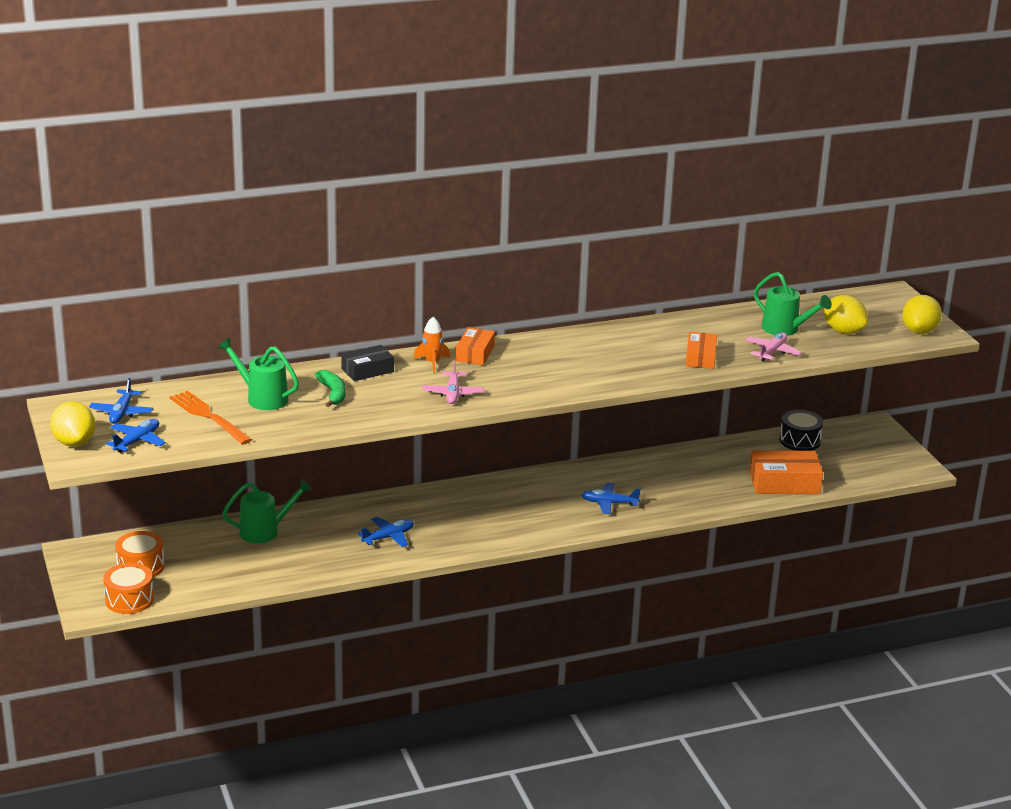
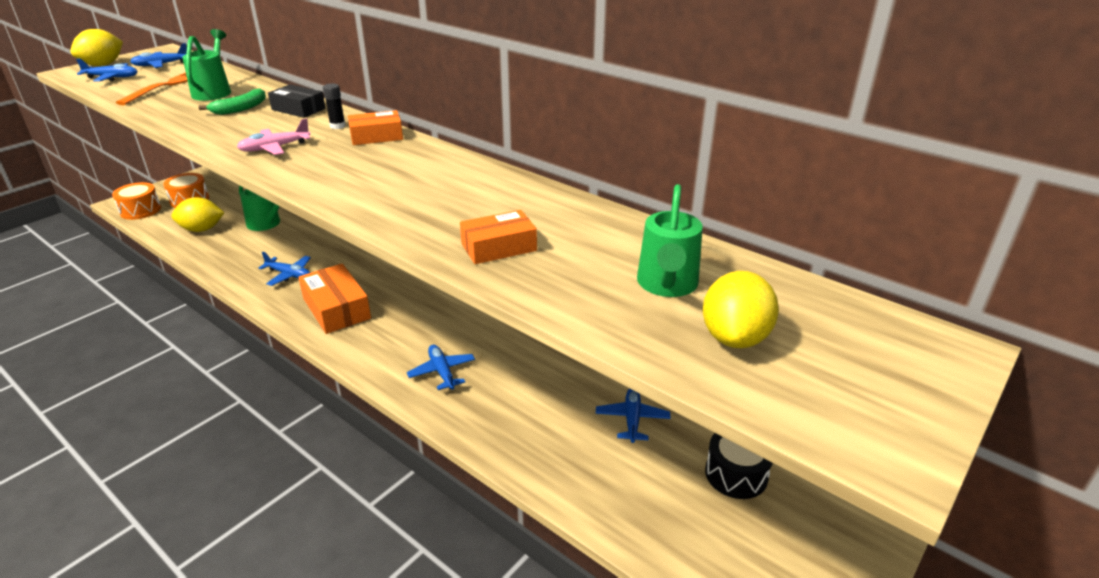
camera: 60 degrees right, 5 degrees up
(432, 363) = (337, 126): orange rocket -> black glue stick
(725, 453) = (632, 419): none -> blue plane
(772, 352) = (579, 294): pink plane -> none
(784, 483) = (614, 498): orange box -> orange box (336, 308)
(919, 331) = (859, 423): yellow lemon -> yellow lemon (202, 229)

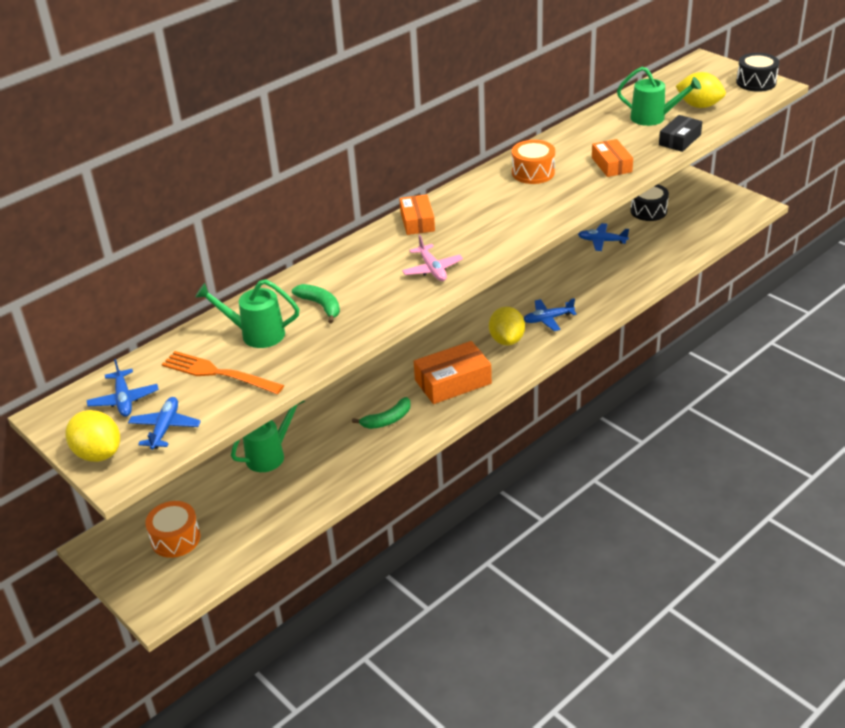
camera: 80 degrees left, 5 degrees up
(140, 210) = (189, 581): orange drum -> orange drum (533, 172)
(202, 229) = (265, 508): yellow lemon -> yellow lemon (507, 340)
(289, 275) = (387, 420): blue plane -> green banana
(298, 109) = (333, 270): black box -> black box (679, 140)
(337, 126) = (387, 243): black glue stick -> none
(892, 426) = (756, 82): none -> black drum

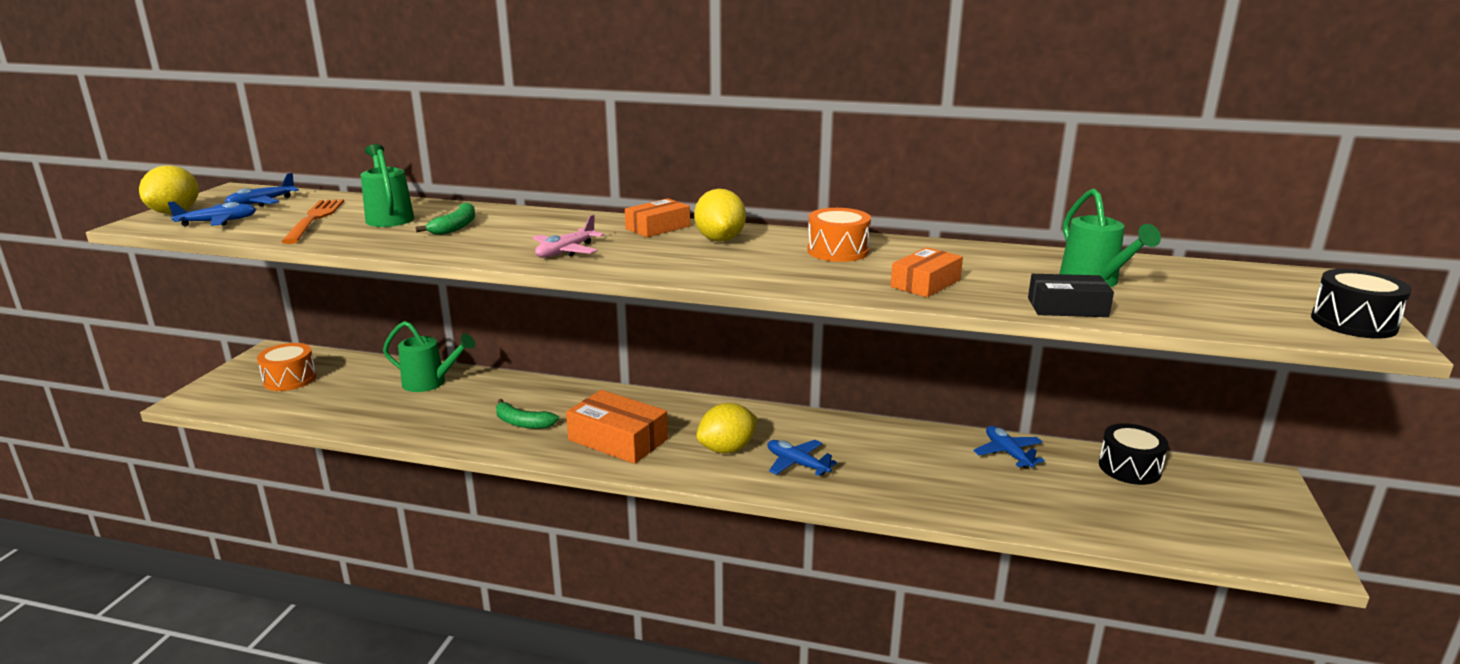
camera: 55 degrees right, 15 degrees down
(699, 106) = (1190, 300): yellow lemon -> yellow lemon (720, 239)

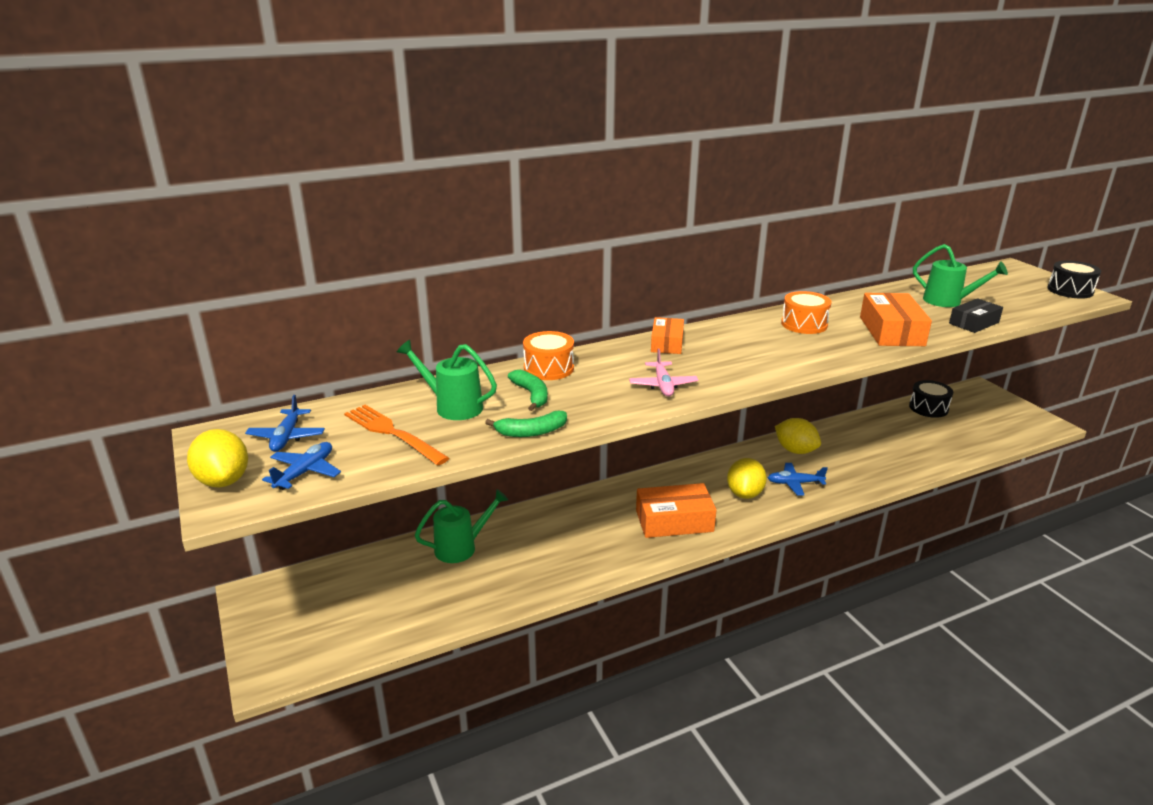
camera: 40 degrees left, 5 degrees up
(290, 379) = (327, 606): orange drum -> orange drum (549, 368)
(522, 423) = (592, 542): green banana -> green banana (531, 432)
(720, 239) = (725, 339): yellow lemon -> yellow lemon (795, 450)
(925, 283) = (891, 331): orange box -> orange box, size x1.57
(1007, 453) = (872, 425): blue plane -> none

